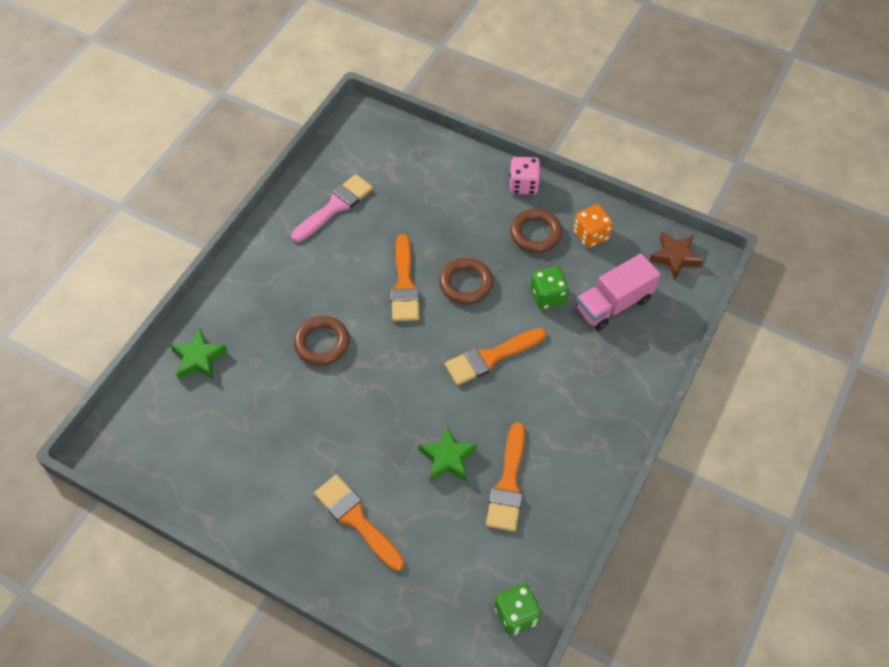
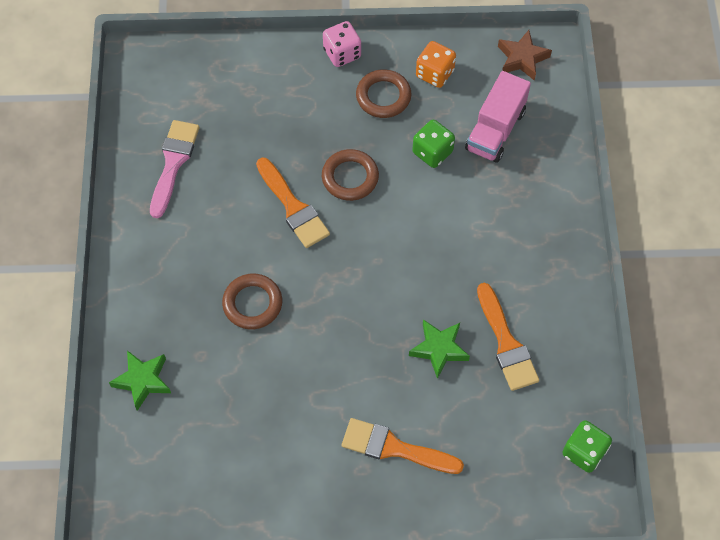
camera: 30 degrees left, 5 degrees up
(490, 357) = (418, 236): orange brush -> none

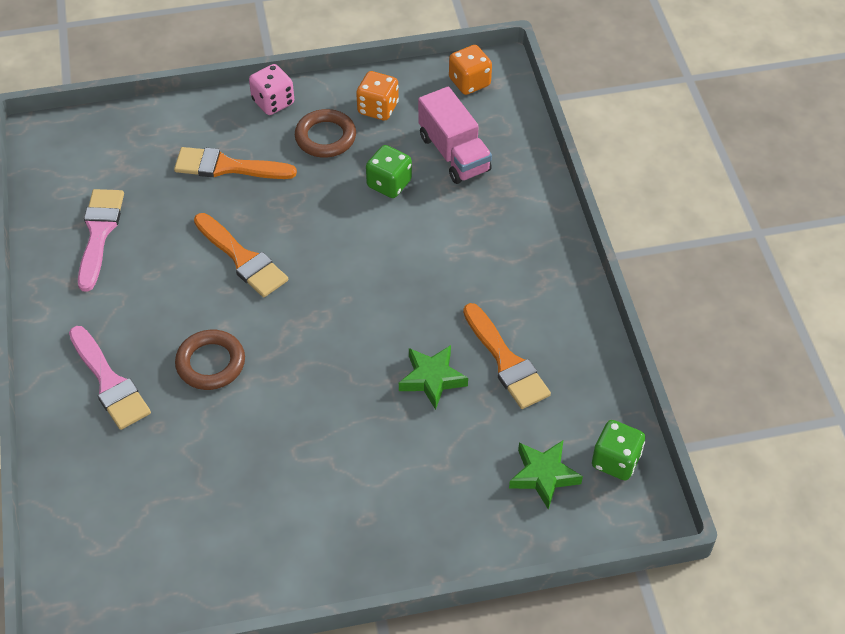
camera: 10 degrees left, 10 degrees down
(143, 381) = (93, 463): green star -> green star (543, 475)
(165, 308) = (109, 382): none -> pink brush
(350, 177) = (302, 220): brown ring -> none
(394, 448) = (399, 490): orange brush -> orange brush (227, 167)
(495, 130) = (454, 153): pink truck -> pink truck turned 45 degrees counterclockwise
(522, 58) = (469, 82): brown star -> orange dice

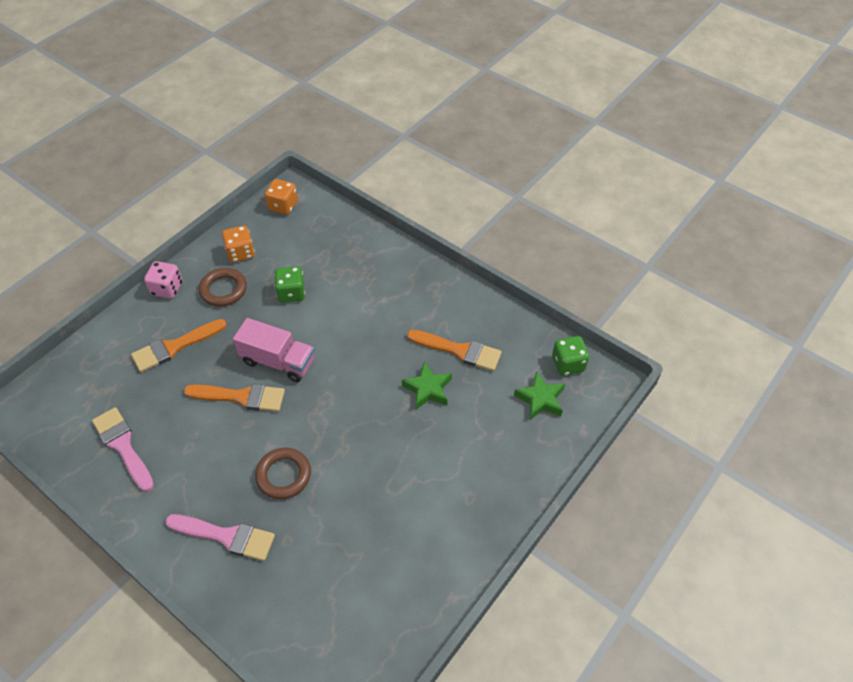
camera: 40 degrees left, 0 degrees up
(454, 153) = (314, 252): pink truck -> pink truck (278, 361)

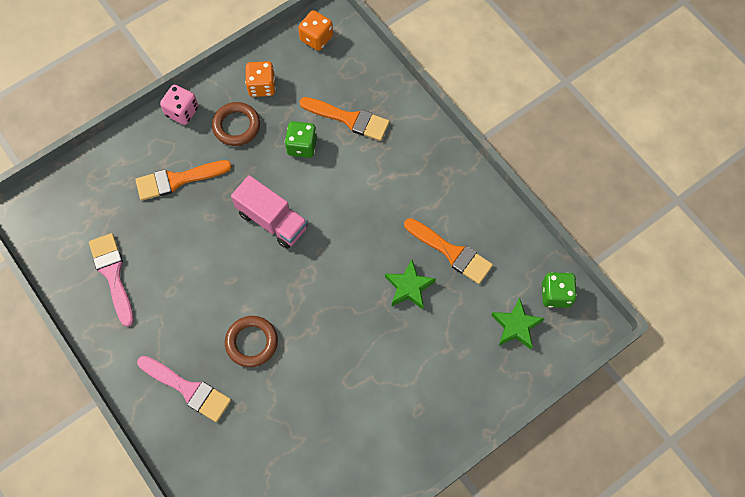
camera: 15 degrees right, 15 degrees up
(241, 397) = (229, 250): orange brush -> orange brush (349, 119)

